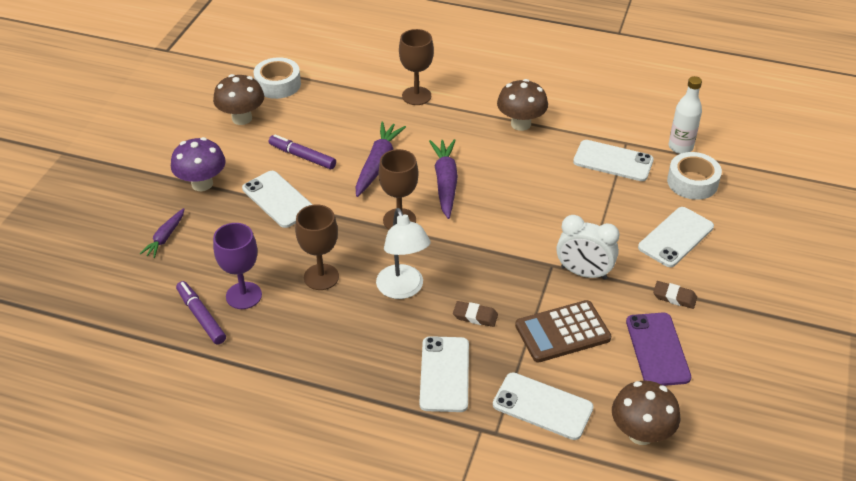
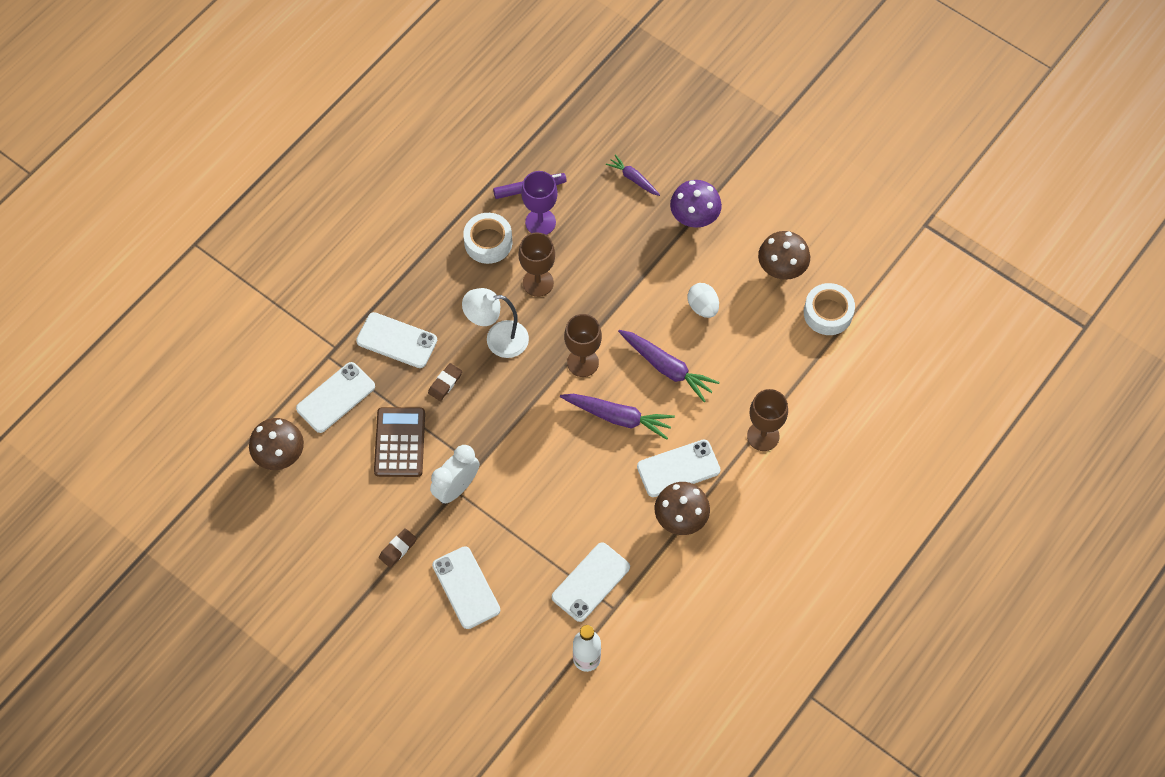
camera: 110 degrees right, 20 degrees up
(278, 199) = (649, 273): white phone -> white phone (678, 468)
(302, 156) = (702, 307): purple marker -> white egg
(657, 349) = (350, 507): purple phone -> none
(692, 182) = (531, 642): white tape -> white tape (488, 242)

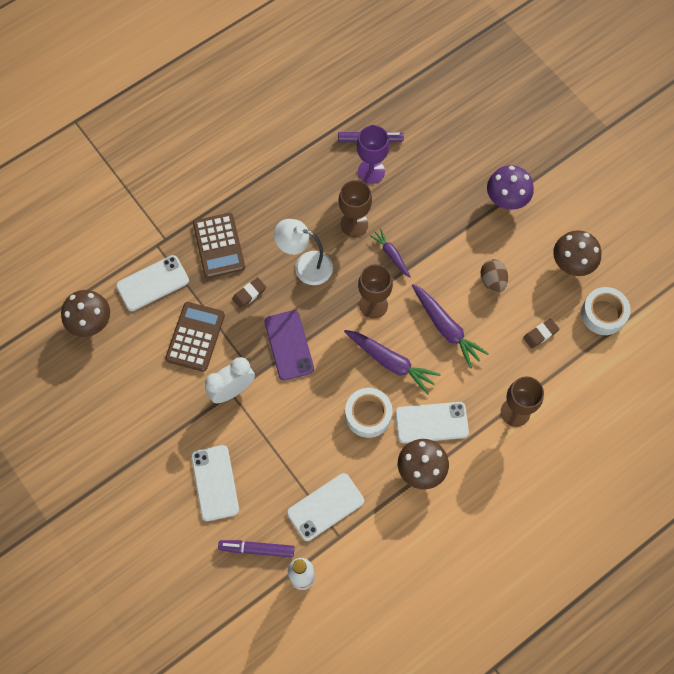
camera: 15 degrees right, 5 degrees up
(397, 340) = (219, 246): white phone -> brown calculator
(398, 549) = (166, 432): brown eraser -> brown eraser (540, 334)
(488, 242) = (321, 178): white tape -> white tape (368, 415)
(504, 426) = (289, 345): none -> purple phone
(530, 643) = (257, 549): none -> purple marker
(633, 178) = (462, 152): purple carrot -> purple carrot (391, 255)
(702, 307) = (492, 281): white egg -> brown egg

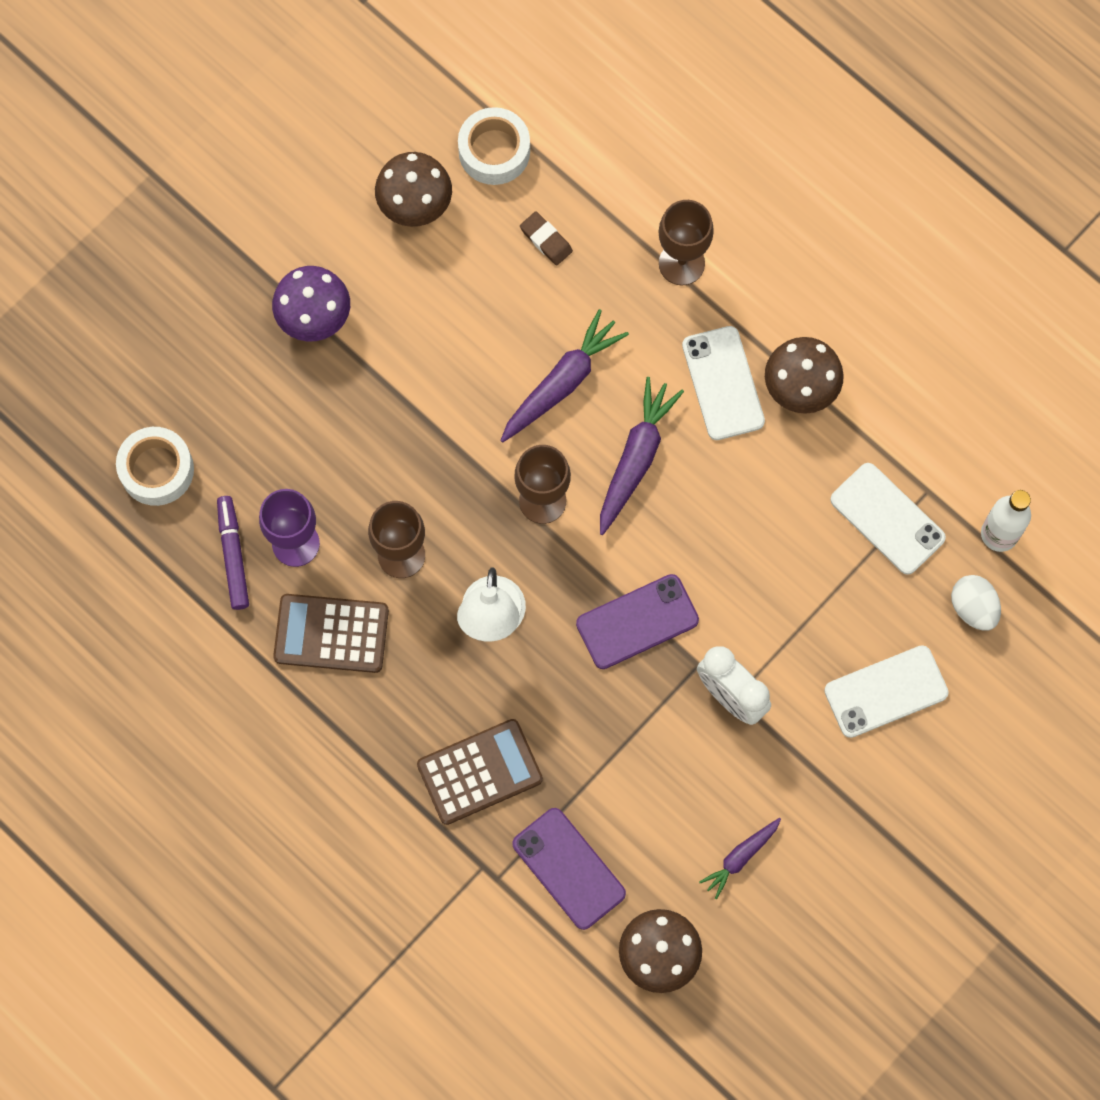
camera: 100 degrees left, 5 degrees up
(152, 283) = (568, 869): white phone -> purple phone
(195, 337) = (651, 775): brown calculator -> brown calculator (331, 633)
(249, 294) = (559, 703): brown eraser -> none
(257, 549) = (973, 608): purple marker -> white egg
(368, 415) = (729, 479): white tape -> white tape (157, 470)
(391, 255) = (448, 486): purple carrot -> purple carrot (740, 857)
(492, 281) = (467, 322): brown egg -> none

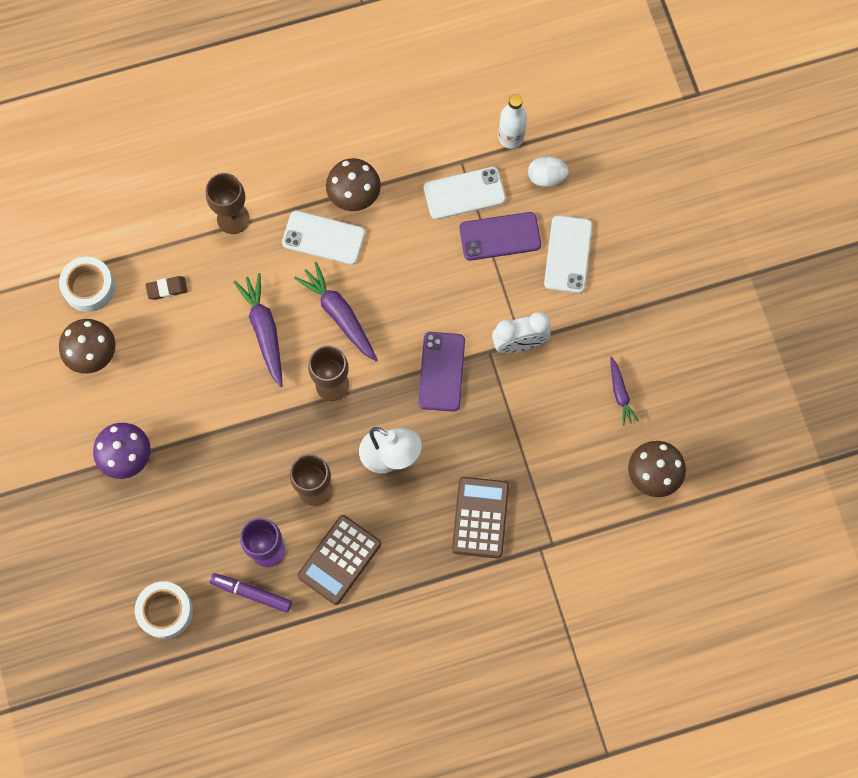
camera: 60 degrees left, 0 degrees up
(568, 869) = (570, 498): purple phone -> purple phone (500, 236)

